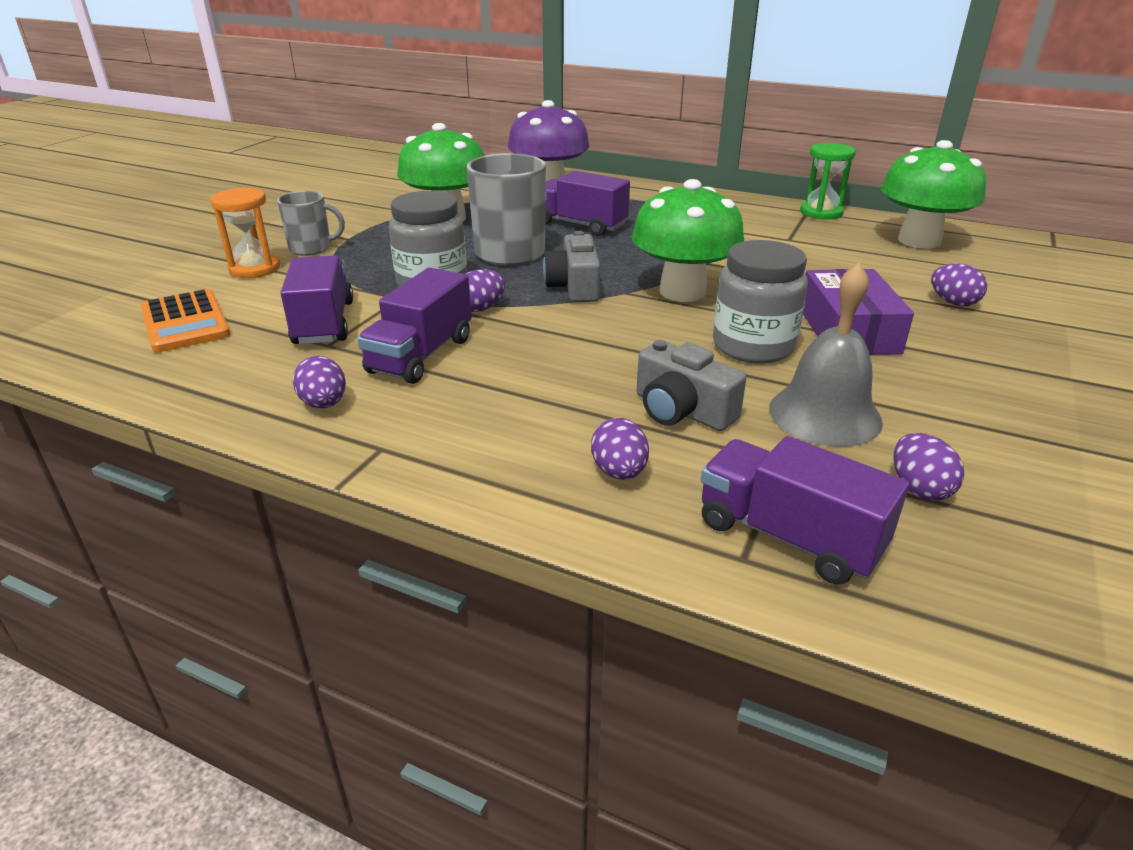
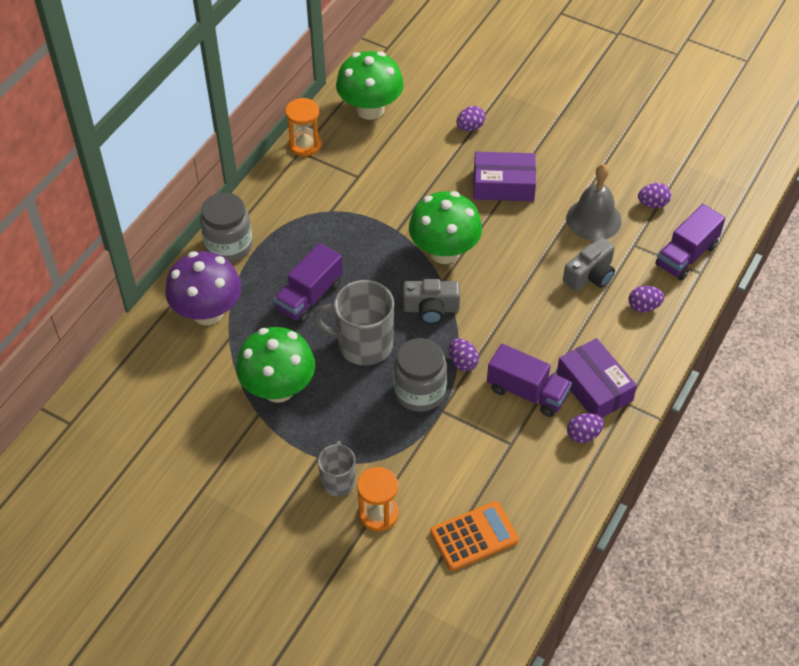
camera: 85 degrees left, 20 degrees up
(324, 323) = (480, 450): purple truck -> none
(423, 414) = (594, 387): none -> purple box
(753, 346) = (521, 232): grey jar -> grey jar (229, 246)
(821, 212) = (305, 144): green hourglass -> orange hourglass

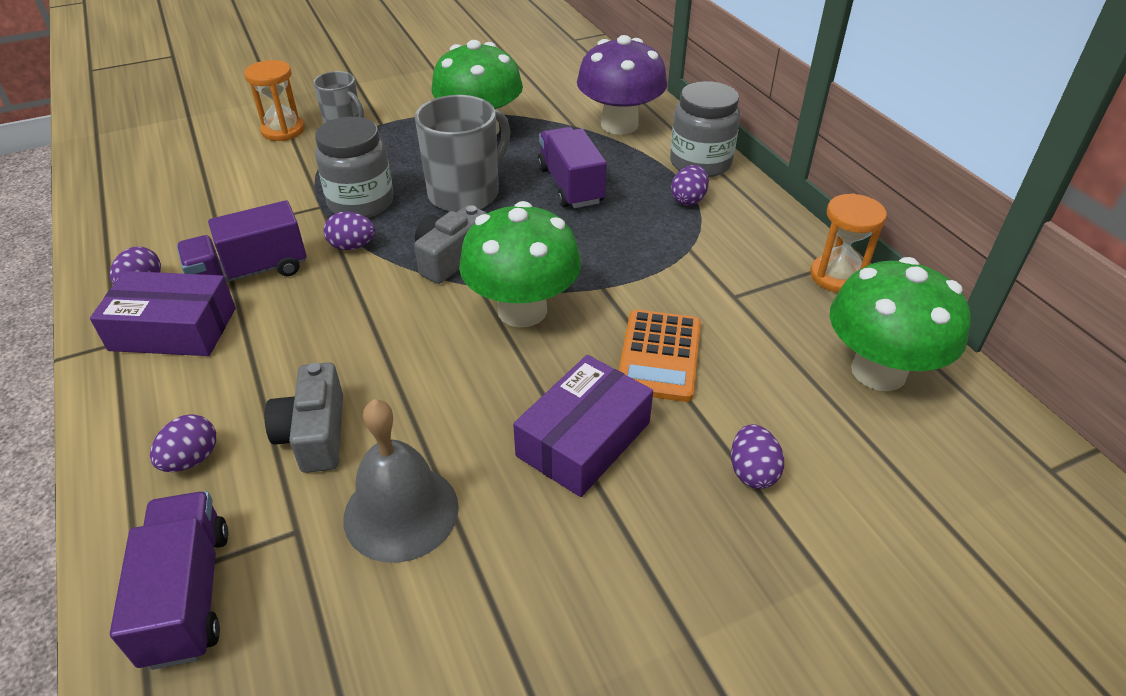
camera: 125 degrees right, 10 degrees down
(474, 536) = (180, 166): orange calculator -> orange calculator (659, 356)
(653, 204) = (336, 633): purple egg -> purple egg (688, 200)

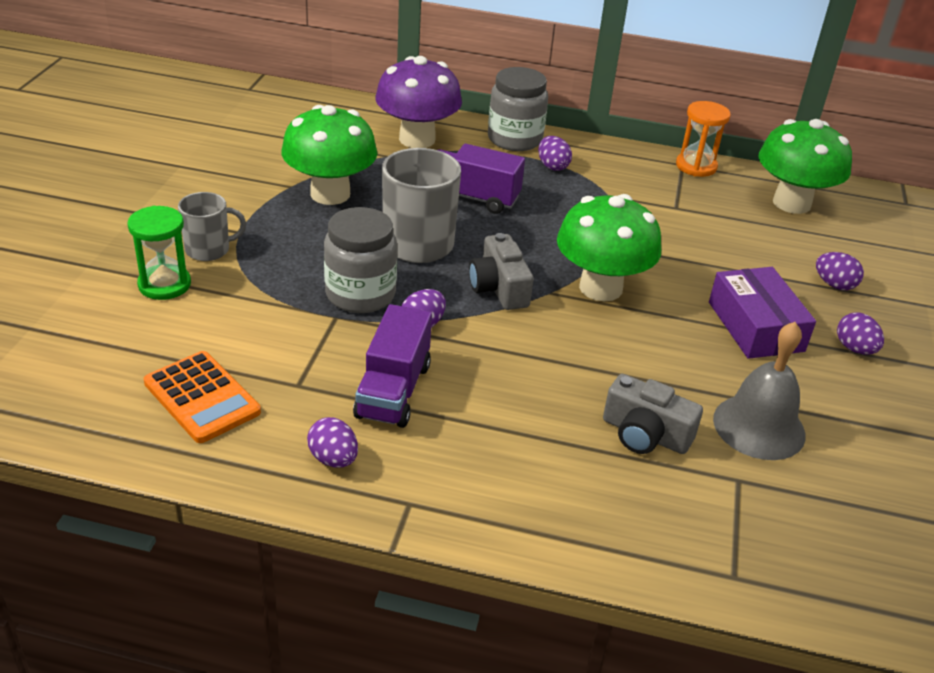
camera: 55 degrees left, 5 degrees down
(173, 329) = (428, 461): purple box -> none
(188, 595) = (761, 553): purple truck -> none
(191, 459) = (616, 506): purple egg -> purple egg (854, 349)
(283, 130) = (164, 285): orange hourglass -> green hourglass
(659, 356) = (705, 262): orange calculator -> orange calculator (202, 398)

